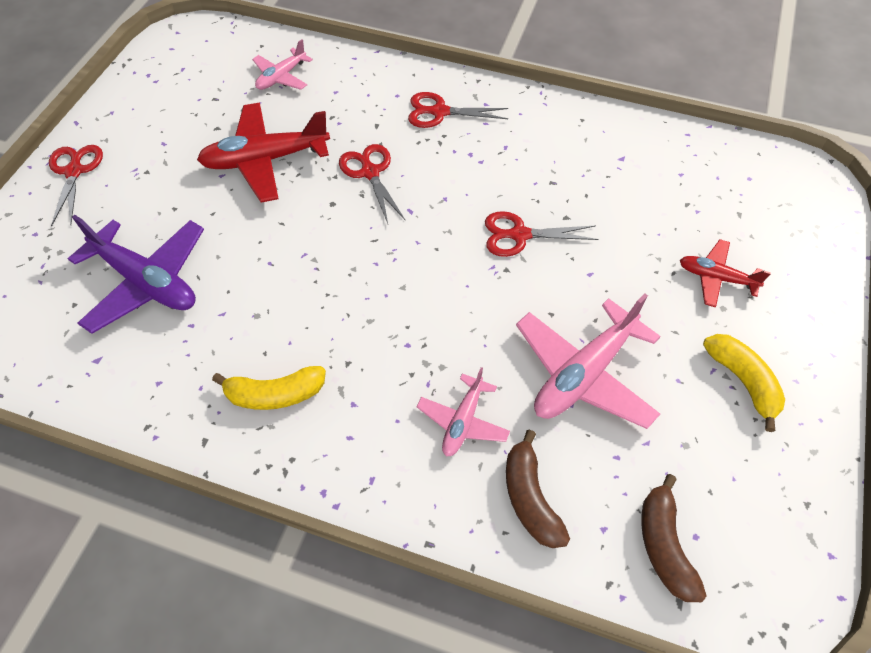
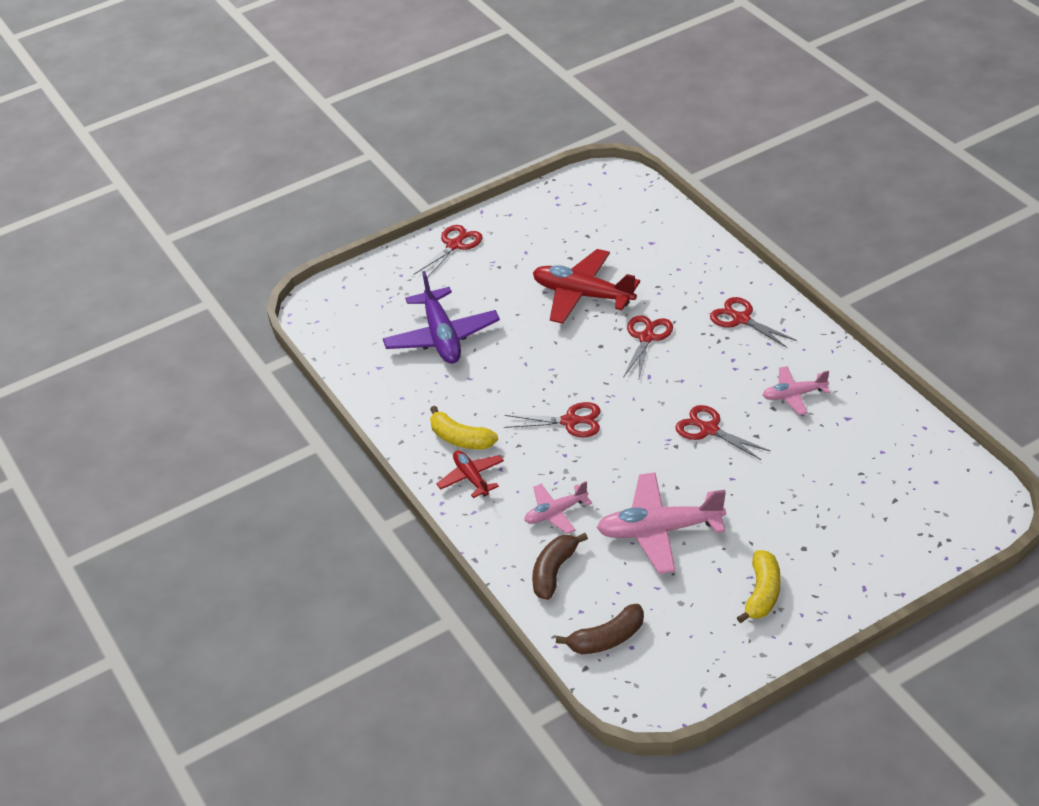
camera: 45 degrees right, 15 degrees down
(281, 77) = (649, 240): pink plane -> pink plane (794, 395)
(378, 302) = (570, 421): none -> red scissors
(664, 545) = (607, 639): brown banana -> brown banana turned 150 degrees counterclockwise
(716, 278) = (822, 528): red plane -> red plane (471, 478)

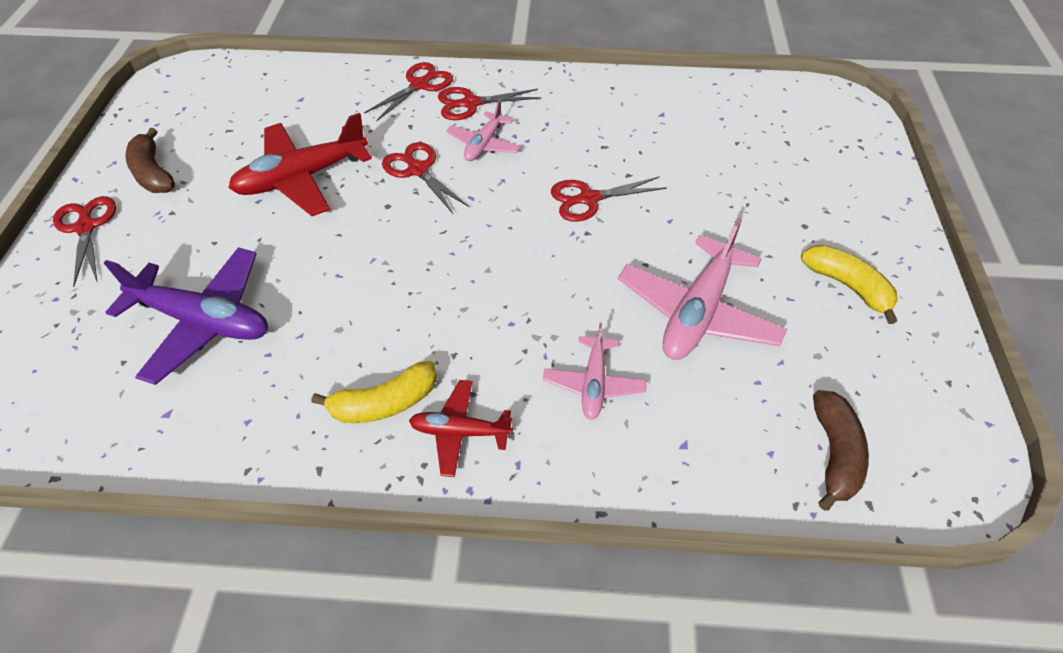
camera: 60 degrees left, 10 degrees up
(554, 572) = (688, 442): brown banana -> brown banana (153, 173)
(570, 421) = (467, 289): red scissors -> red scissors (420, 85)
(794, 395) = (601, 126): pink plane -> pink plane (484, 144)

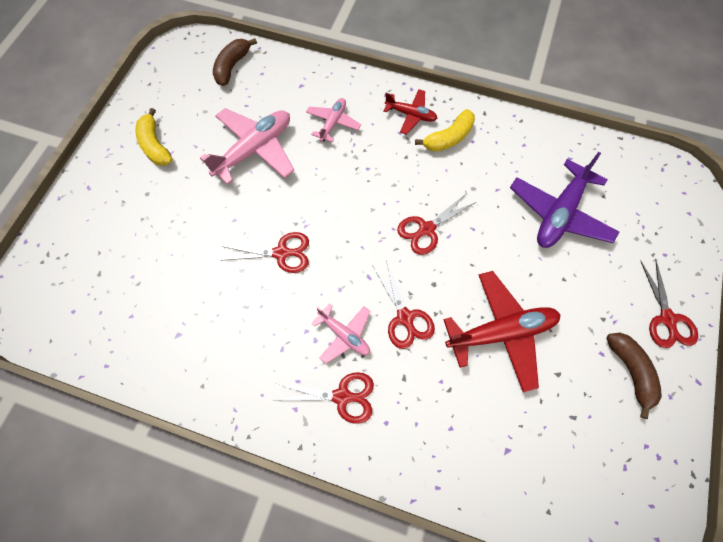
camera: 165 degrees left, 15 degrees up
(203, 321) = (559, 213): purple plane -> purple plane turned 90 degrees counterclockwise
(385, 403) = (448, 138): yellow banana -> yellow banana turned 150 degrees clockwise
(420, 85) = (385, 442): red scissors -> red scissors (426, 229)
(484, 144) = (344, 335): pink plane -> pink plane turned 90 degrees clockwise

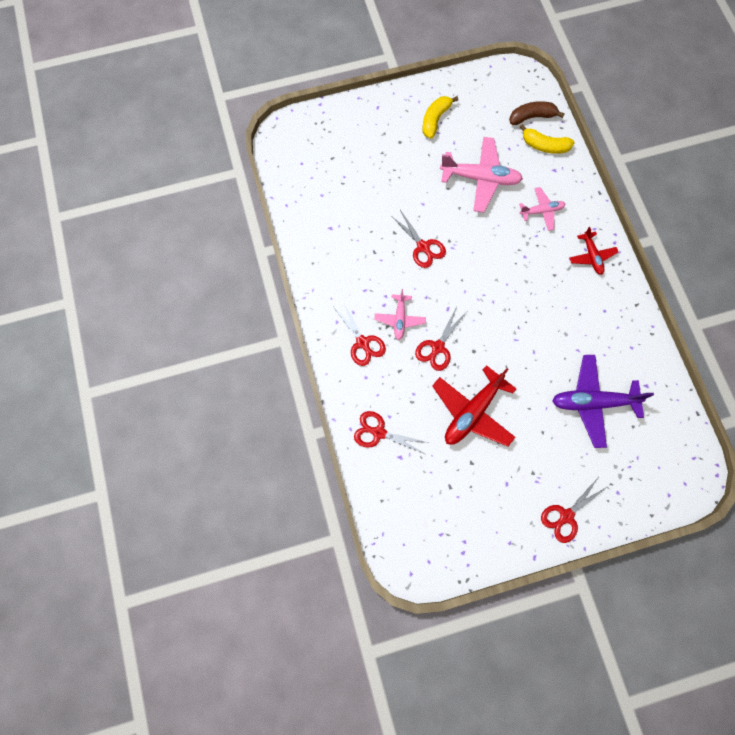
camera: 55 degrees right, 5 degrees up
(426, 229) = (509, 322): red scissors -> red scissors (378, 432)
(448, 138) = (593, 293): yellow banana -> yellow banana (544, 146)
(501, 332) = (472, 412): red plane -> red plane turned 90 degrees clockwise
(630, 371) = (508, 508): brown banana -> none

